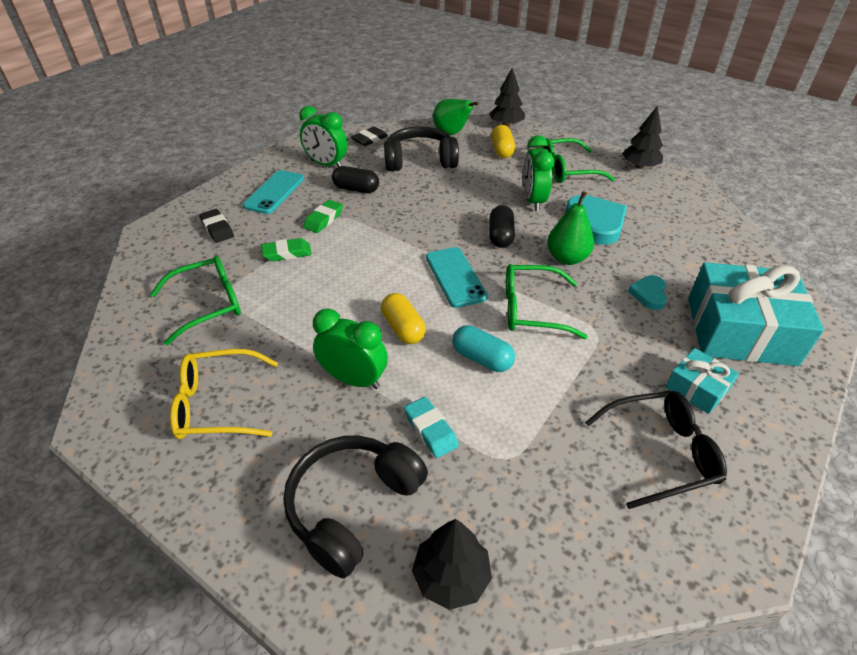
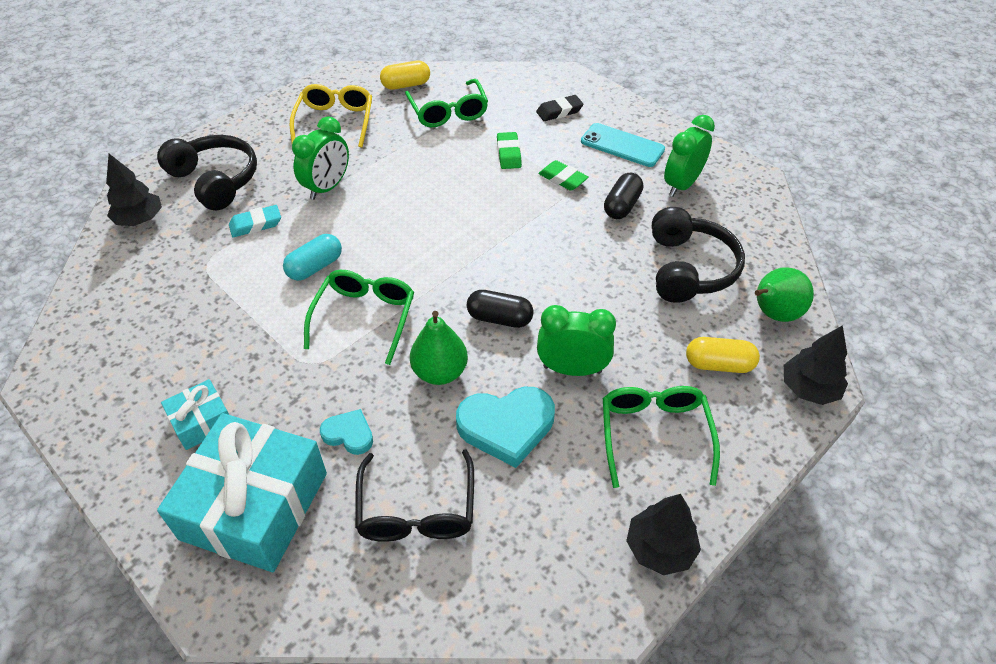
camera: 100 degrees right, 5 degrees up
(369, 139) = (749, 226): black eraser -> none
(403, 328) = (375, 221): yellow capsule -> yellow capsule (406, 85)
(455, 277) = (436, 267): turquoise phone -> none
(661, 452) = (154, 363): black glasses -> black glasses (417, 510)

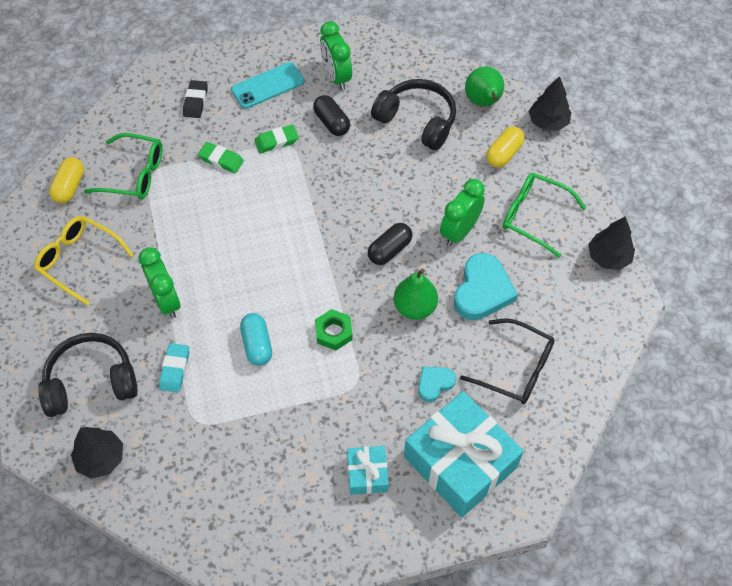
camera: 60 degrees left, 10 degrees up
(364, 317) = (333, 332): green glasses -> green nut

